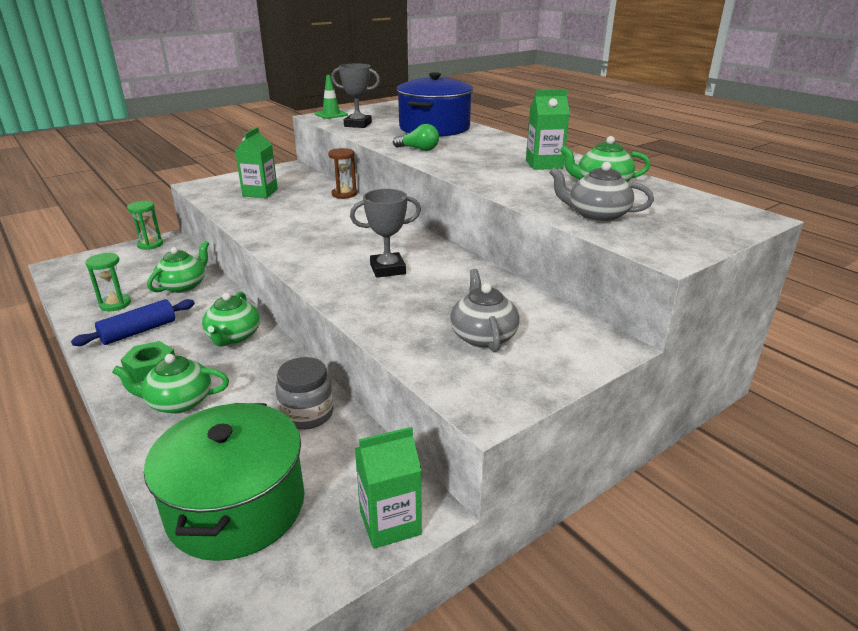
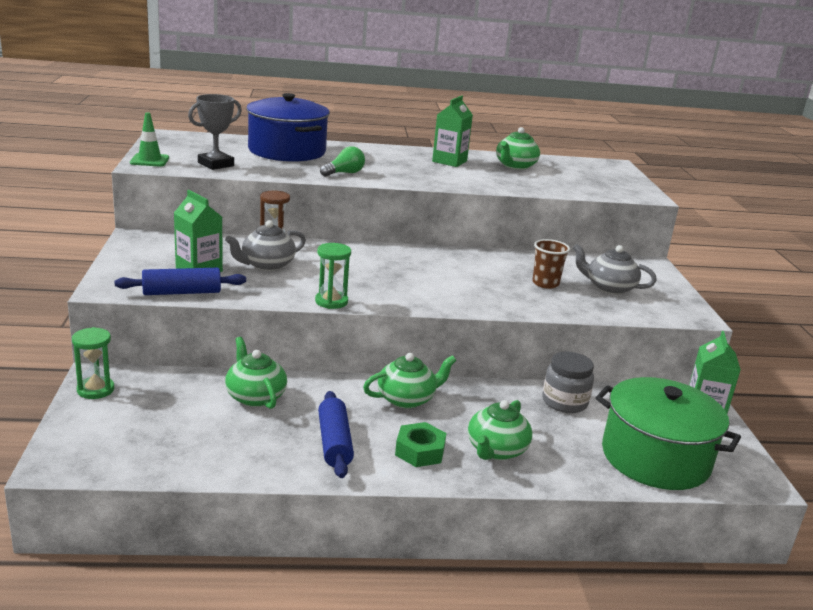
camera: 60 degrees left, 5 degrees down
(115, 304) = (246, 444): green hourglass -> green hourglass (331, 301)
(216, 200) = (182, 292): none -> blue rolling pin
(233, 337) = (407, 399): green teapot -> green teapot turned 60 degrees counterclockwise
(387, 269) = (472, 279): grey trophy -> none
(434, 301) = (545, 283): none -> brown cup
(596, 215) = (569, 186): grey teapot -> grey teapot (267, 265)

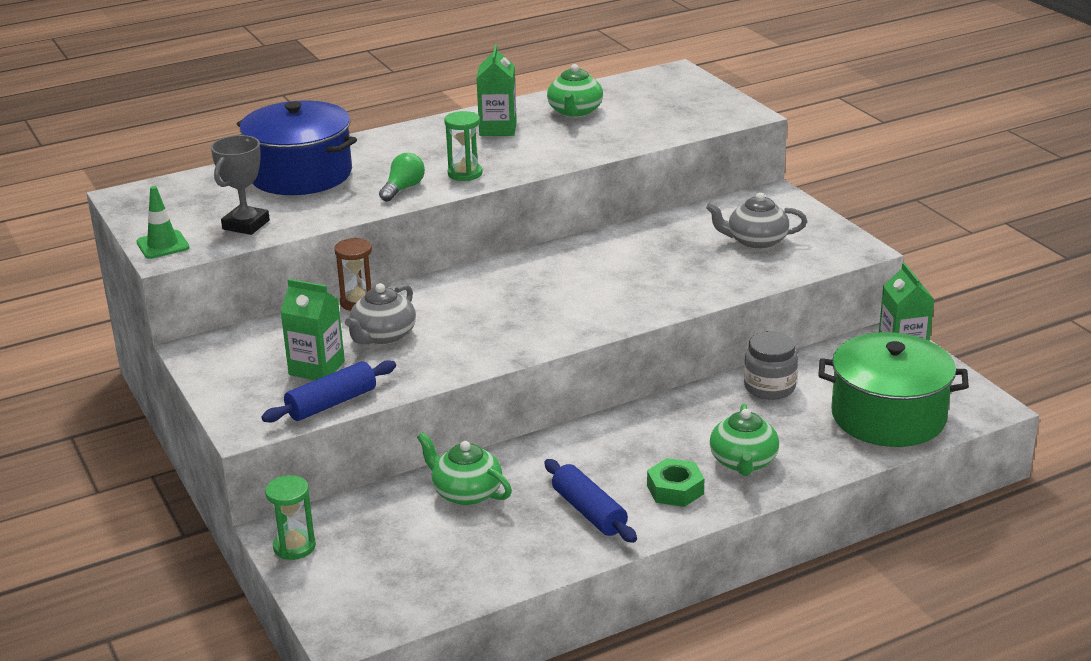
camera: 20 degrees left, 5 degrees up
(331, 301) = (497, 359): green hourglass -> green hourglass (465, 174)
(407, 399) = (618, 439): green teapot -> none
(545, 283) = (690, 258): brown cup -> none

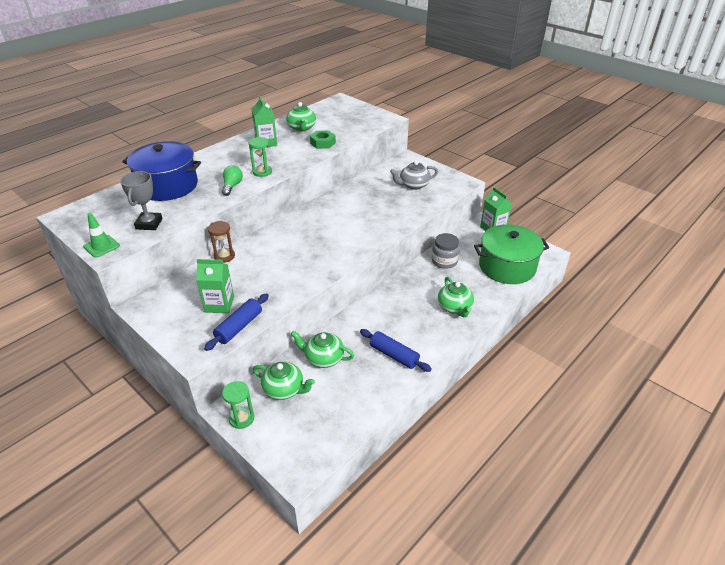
camera: 20 degrees left, 10 degrees up
(380, 522) = (284, 389): none -> green teapot
(383, 336) = (248, 276): grey teapot -> none
(675, 489) = (430, 331): green nut -> green nut (323, 143)

